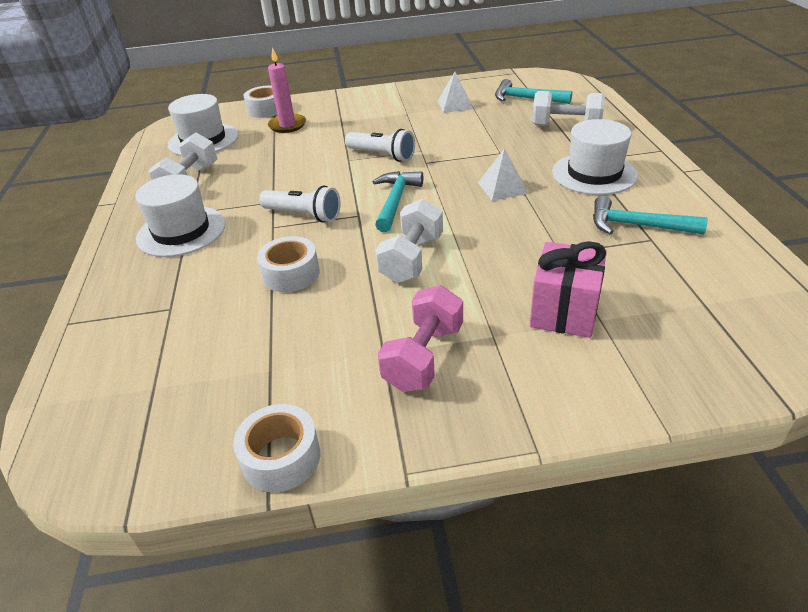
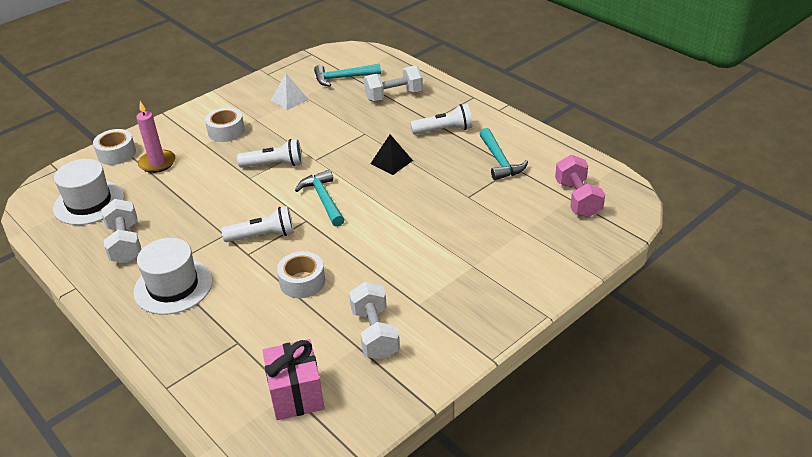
camera: 35 degrees left, 0 degrees up
(281, 457) = (417, 386): white tape -> white tape (226, 131)
(412, 259) = (378, 238): white dumbbell -> white dumbbell (375, 333)
(423, 357) = (444, 296): pink dumbbell -> pink dumbbell (577, 199)
(502, 187) = (391, 162): white pyramid -> black pyramid
(564, 311) = (501, 234): pink gift -> pink gift (296, 394)
(594, 174) = (444, 130): white hat -> white flashlight
(637, 226) = (499, 161): turquoise hammer -> turquoise hammer turned 90 degrees counterclockwise

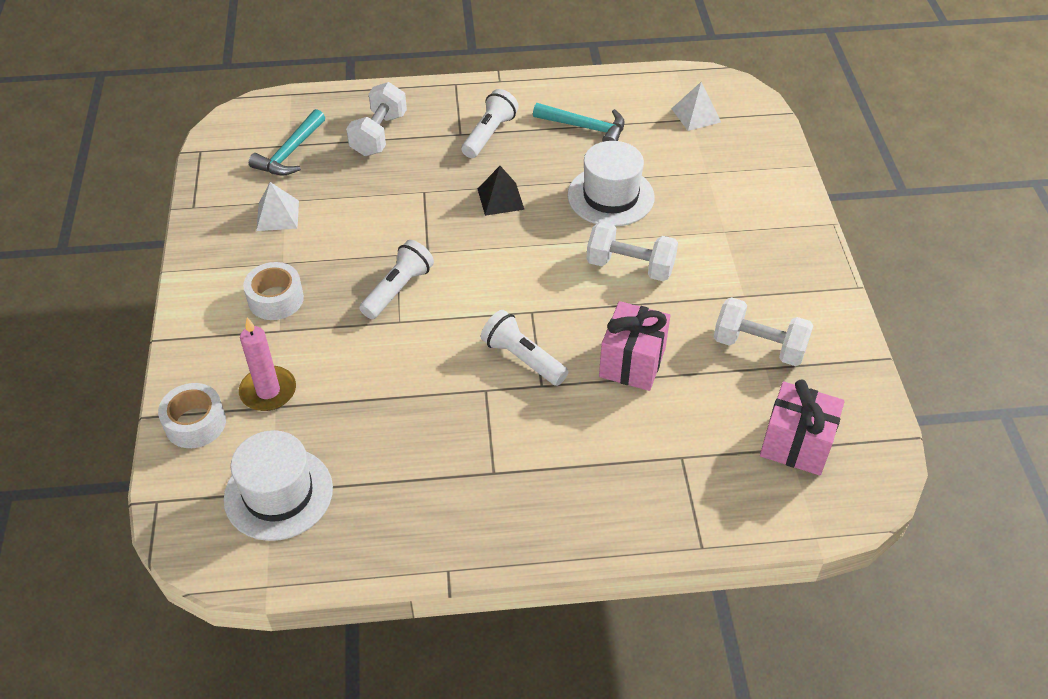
camera: 55 degrees left, 10 degrees up
(125, 244) = (409, 488): white dumbbell -> white dumbbell (630, 266)
(173, 286) = (536, 474): white hat -> white hat (610, 196)
(263, 236) = (522, 358): white flashlight -> white flashlight turned 75 degrees counterclockwise
(302, 282) = (632, 362): white tape -> pink gift
(323, 199) = (509, 281): turquoise hammer -> none
(577, 199) = (696, 115): pink dumbbell -> white pyramid

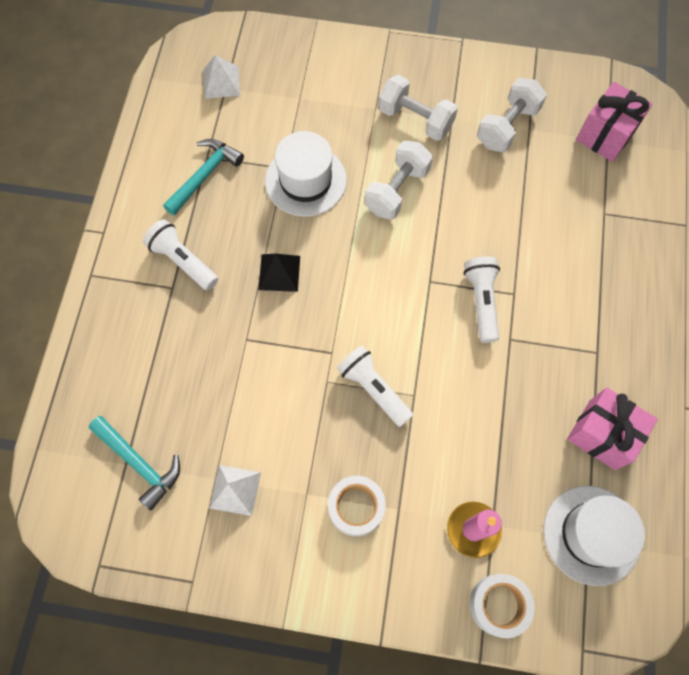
camera: 75 degrees left, 20 degrees up
(379, 134) = (143, 366): white dumbbell -> white dumbbell (415, 119)
(522, 358) = (481, 301): white flashlight -> white flashlight turned 120 degrees clockwise
(632, 362) = (504, 220): pink gift -> pink gift (602, 434)

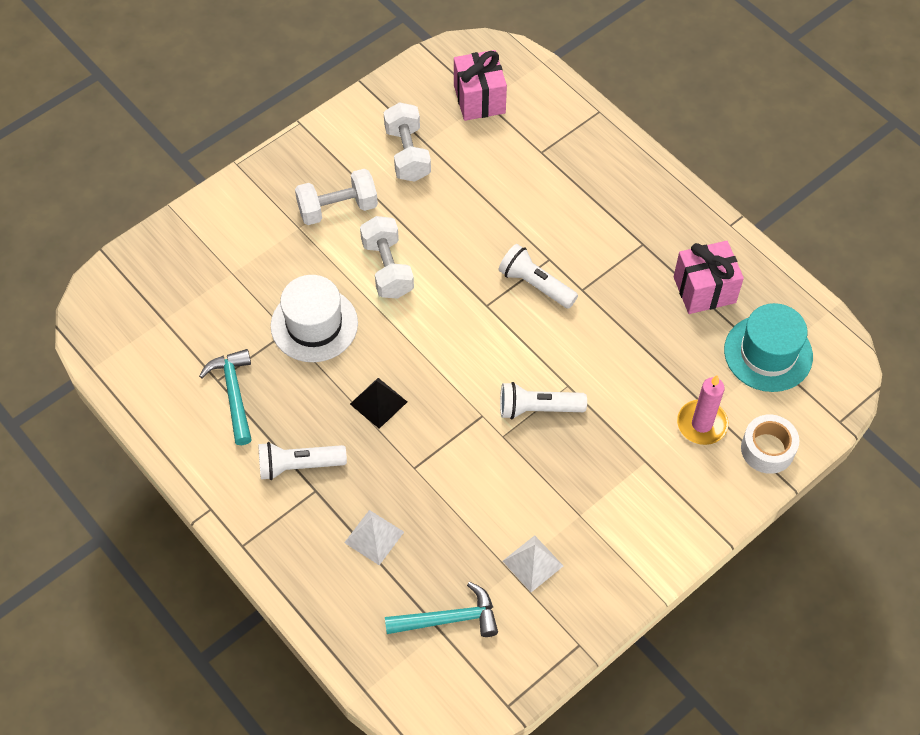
camera: 50 degrees left, 10 degrees down
(221, 82) = (155, 318): white pyramid -> white pyramid (374, 537)
(356, 507) = (619, 488): white tape -> none
(591, 534) = (768, 353): white hat -> turquoise hat

